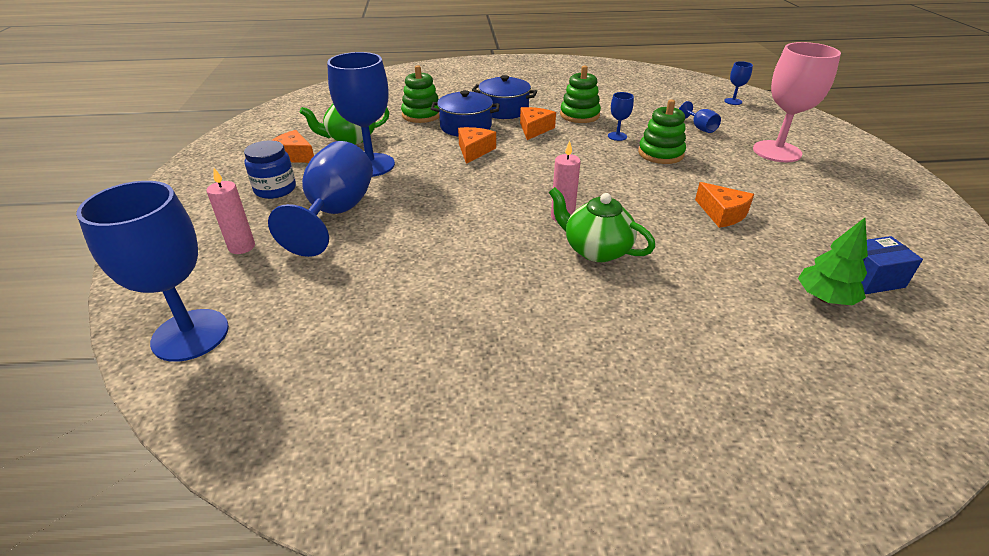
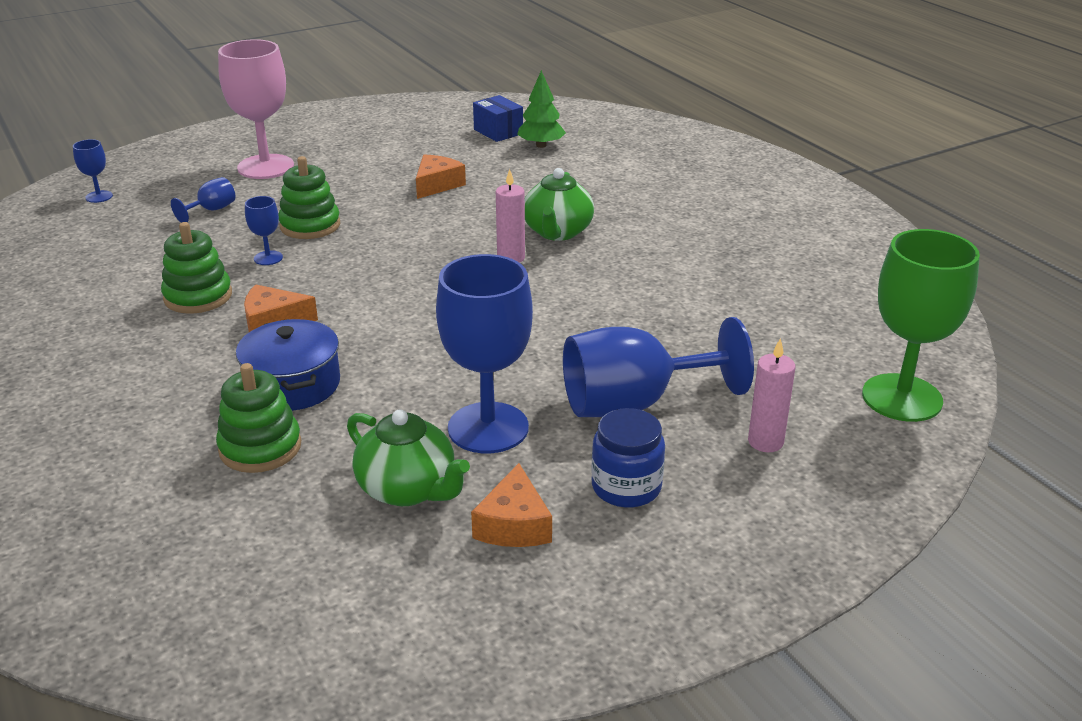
camera: 115 degrees left, 5 degrees down
(190, 335) = (902, 398): blue goblet -> green goblet
(474, 151) = (380, 353): orange cheese -> none
(504, 110) = (201, 367): blue pot -> none

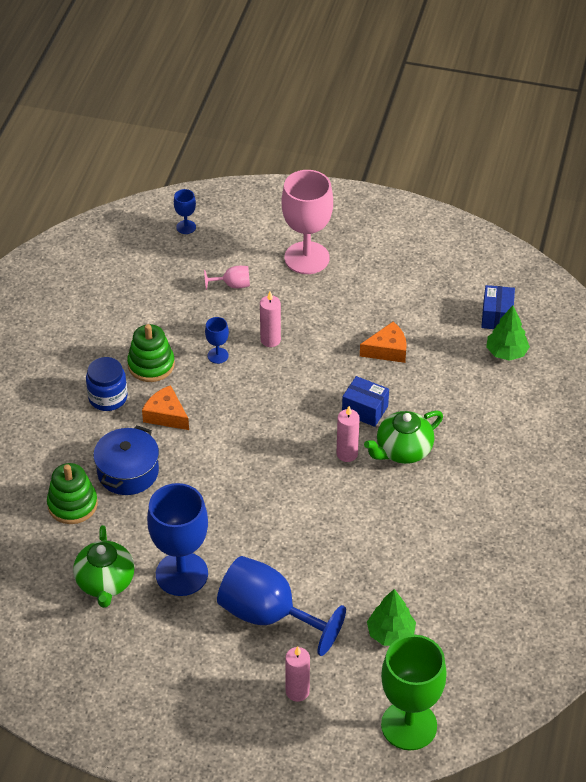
camera: 45 degrees right, 15 degrees up
(211, 210) = (232, 285): blue goblet -> pink goblet
(310, 225) = (270, 340): green stacking toy -> pink candle
(479, 225) = (365, 410): none -> blue box
(514, 525) = (124, 640): orange cheese -> none
(626, 487) = (197, 661): blue jar -> blue jar (108, 397)
(765, 347) = (391, 633): none -> green tree

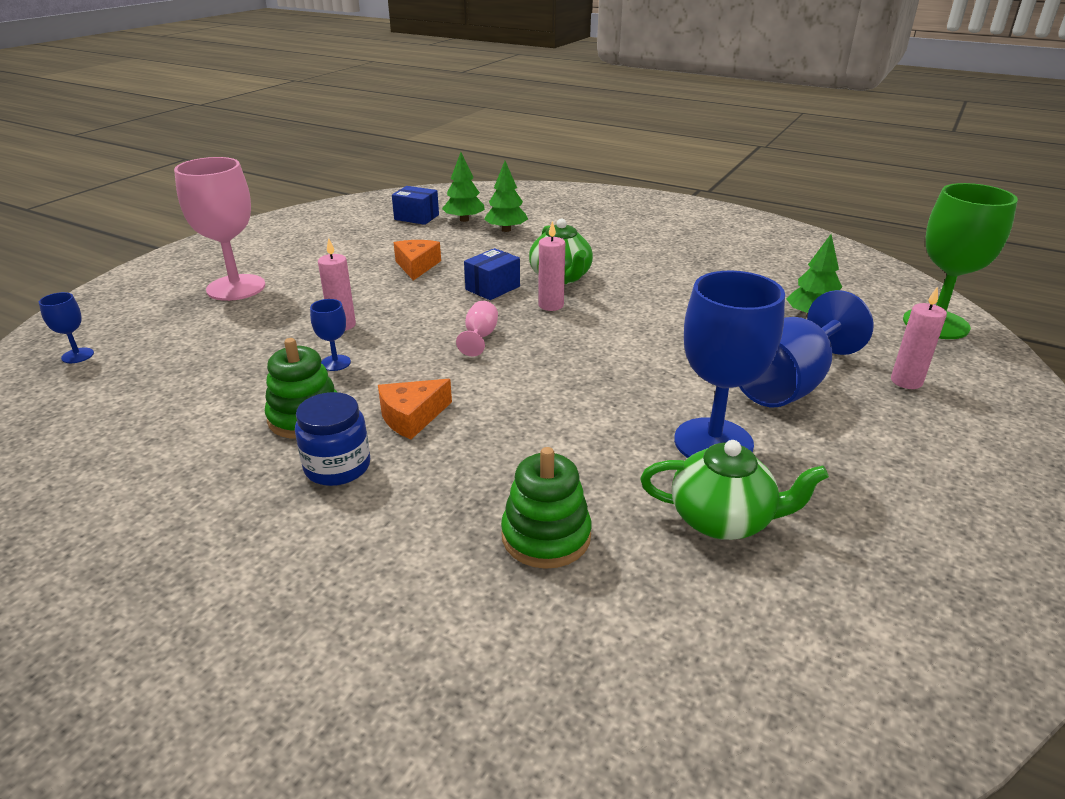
camera: 75 degrees left, 15 degrees down
(128, 472) = (502, 466): blue pot -> none
(232, 285) = (224, 337): pink goblet -> pink goblet (480, 337)
(494, 389) = (506, 230): none -> green tree

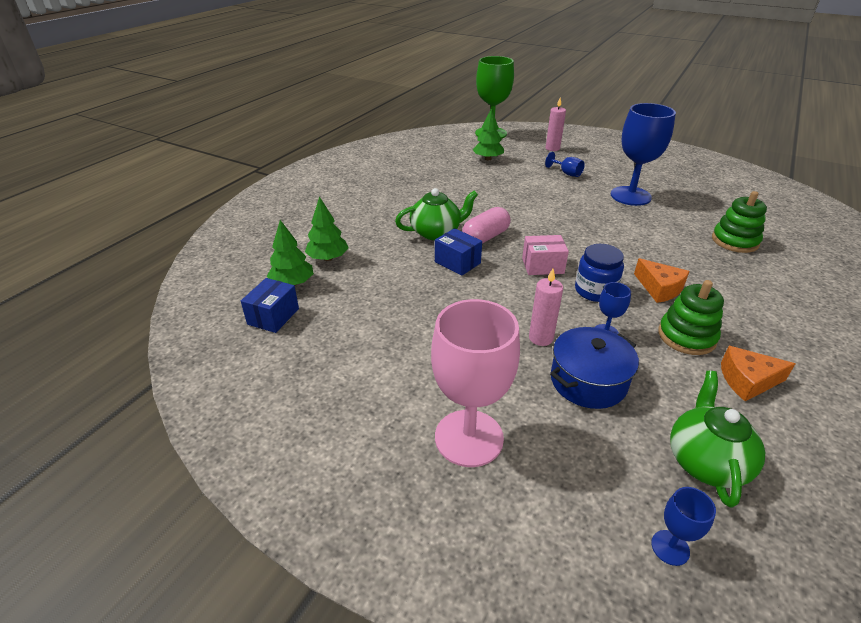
camera: 90 degrees left, 5 degrees up
(267, 343) = (588, 381): none -> blue pot
(337, 467) = (730, 313): blue jar -> blue jar (595, 291)
(417, 266) = (411, 305): orange cheese -> orange cheese (747, 381)
(480, 337) = (542, 266): pink goblet -> pink box
(551, 305) = (485, 237): pink candle -> pink capsule
(723, 520) = (689, 199): green teapot -> green teapot (705, 461)
(788, 385) = (567, 173): blue goblet -> blue goblet, size x0.44

